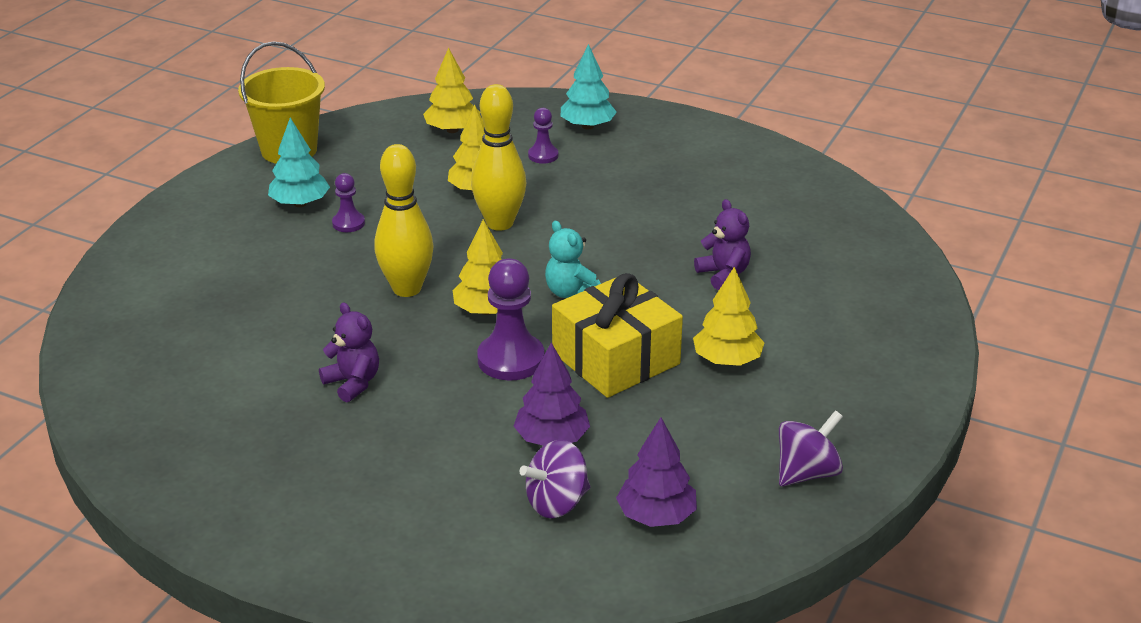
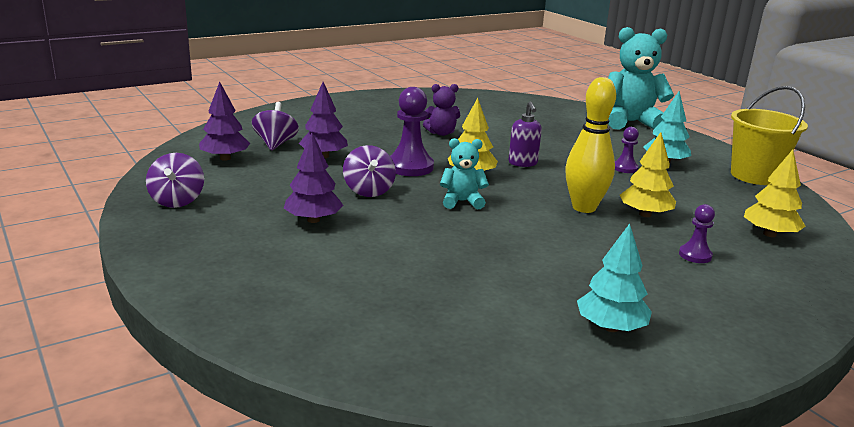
camera: 120 degrees right, 10 degrees down
(143, 252) = (630, 122): none -> turquoise teddy bear
(407, 289) = (523, 163): yellow bowling pin -> purple soap dispenser
(587, 126) = (753, 295): turquoise tree -> turquoise tree (610, 327)
(616, 358) = (369, 191): yellow gift -> purple spinning top
(723, 275) = (416, 259): purple teddy bear -> none
(727, 360) = (313, 220): yellow tree -> purple tree

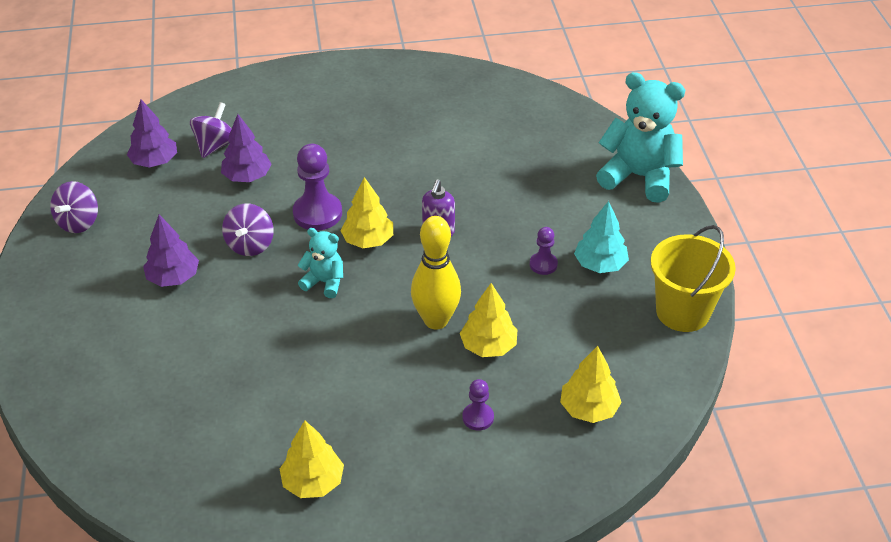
camera: 25 degrees right, 20 degrees up
(441, 133) = (396, 157): purple teddy bear -> none
(610, 327) = (313, 482): turquoise tree -> yellow tree

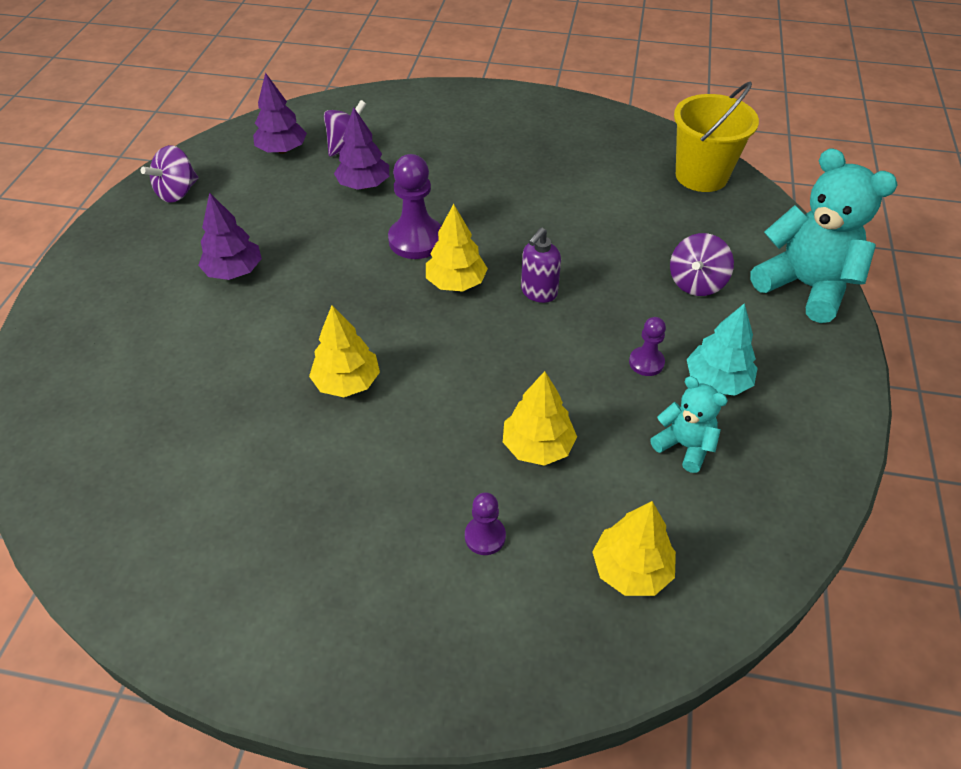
camera: 20 degrees right, 5 degrees up
(250, 245) = (330, 256): purple spinning top -> purple spinning top (696, 283)
(313, 482) = (251, 559): yellow tree -> yellow tree (347, 382)
(324, 282) = (386, 317): turquoise teddy bear -> turquoise teddy bear (684, 446)
(436, 320) = (489, 396): yellow bowling pin -> none
(682, 312) = (805, 472): yellow bucket -> yellow bucket (701, 176)

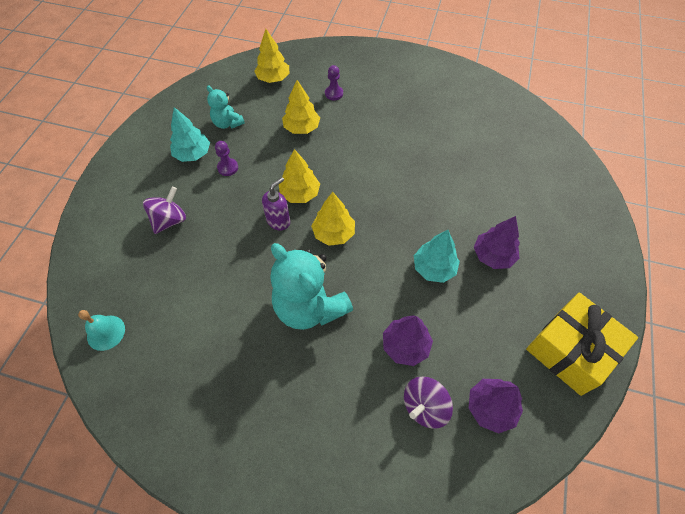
camera: 175 degrees left, 10 degrees up
(177, 192) = (570, 350): purple spinning top -> yellow gift
(318, 253) = (434, 268): none -> turquoise tree
(347, 382) = (403, 168): yellow tree -> yellow tree (300, 194)
(416, 240) = (360, 276): purple pawn -> none
(701, 176) = (106, 332): yellow bucket -> turquoise bell
(805, 286) = (99, 212): turquoise teddy bear -> turquoise teddy bear (310, 307)

